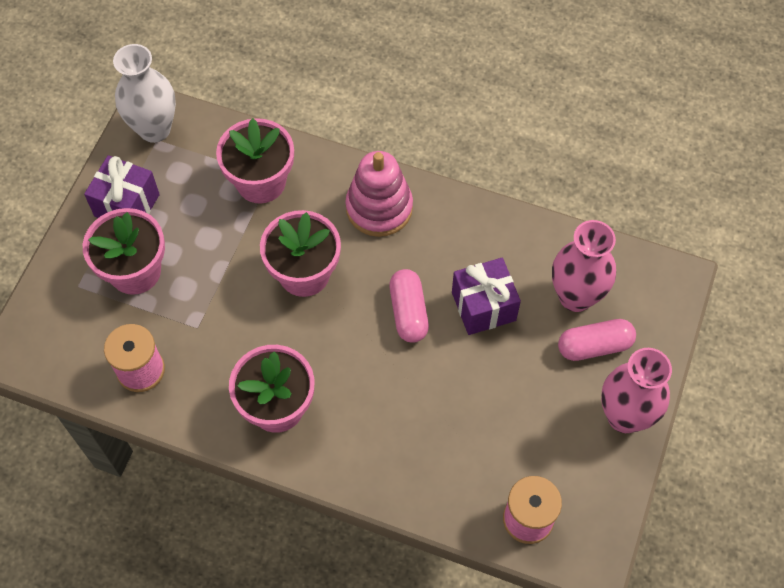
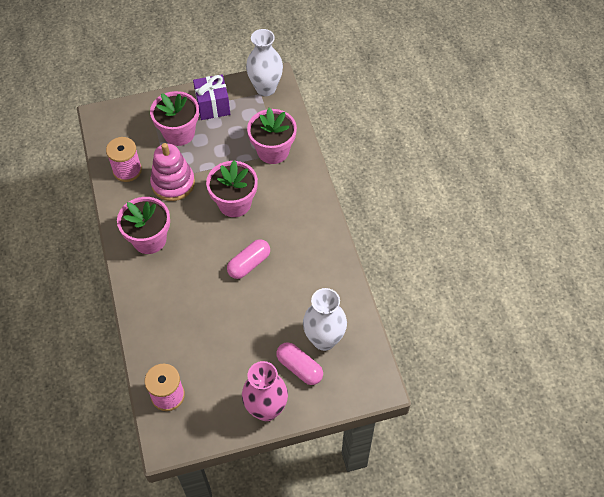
camera: 55 degrees right, 5 degrees down
(379, 208) = (301, 212): pink stacking toy -> pink stacking toy (173, 183)
(483, 306) = (281, 297): purple gift -> none
(575, 296) = (324, 339): pink vase -> white vase

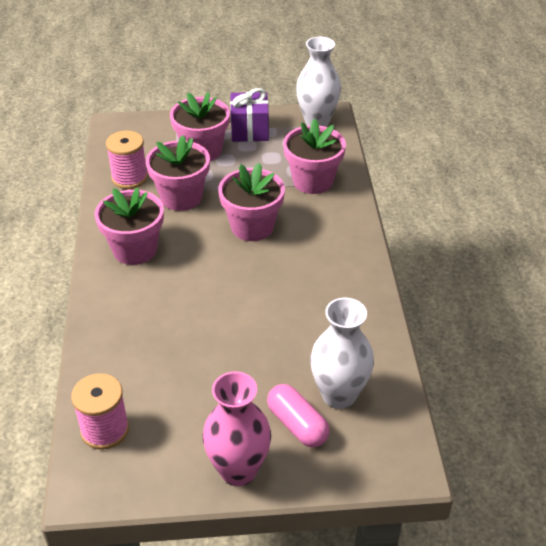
camera: 10 degrees right, 15 degrees down
(173, 183) = (181, 197): pink stacking toy -> pink flower pot
(249, 264) = (255, 293): pink capsule -> none

